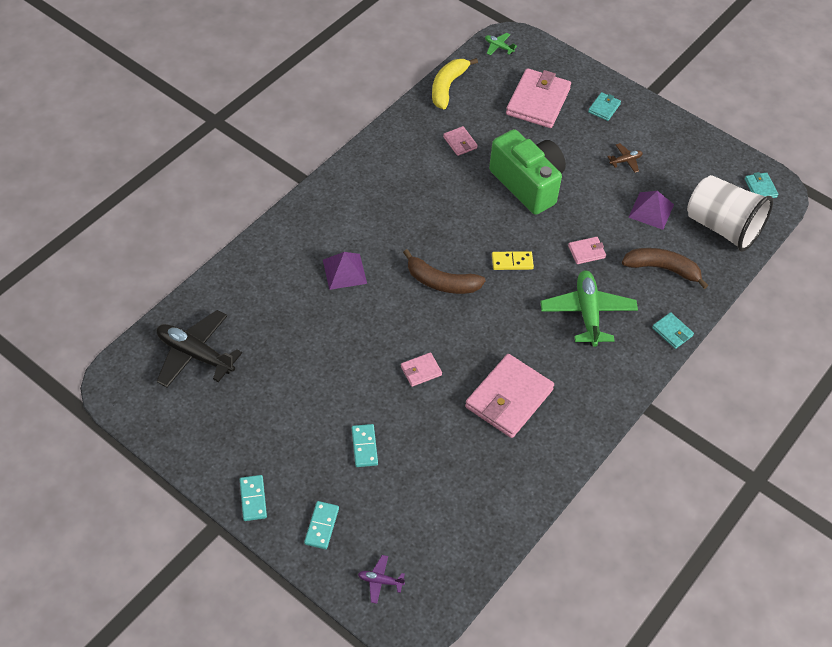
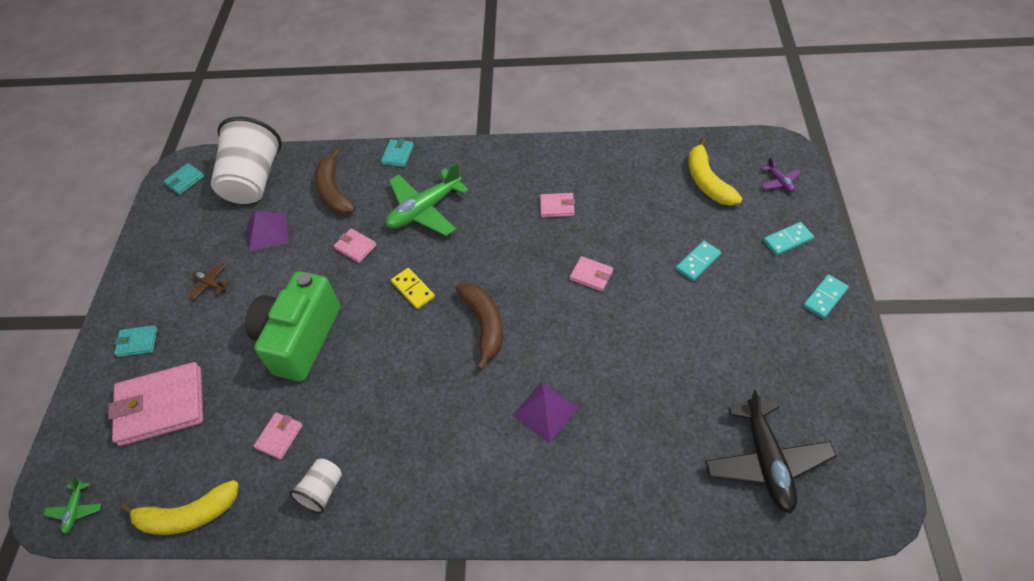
camera: 120 degrees left, 0 degrees up
(403, 145) = (322, 491): none -> white cup
(433, 526) = (707, 181): none -> yellow banana
(509, 398) = (557, 207): pink wallet -> pink wallet, size x0.47

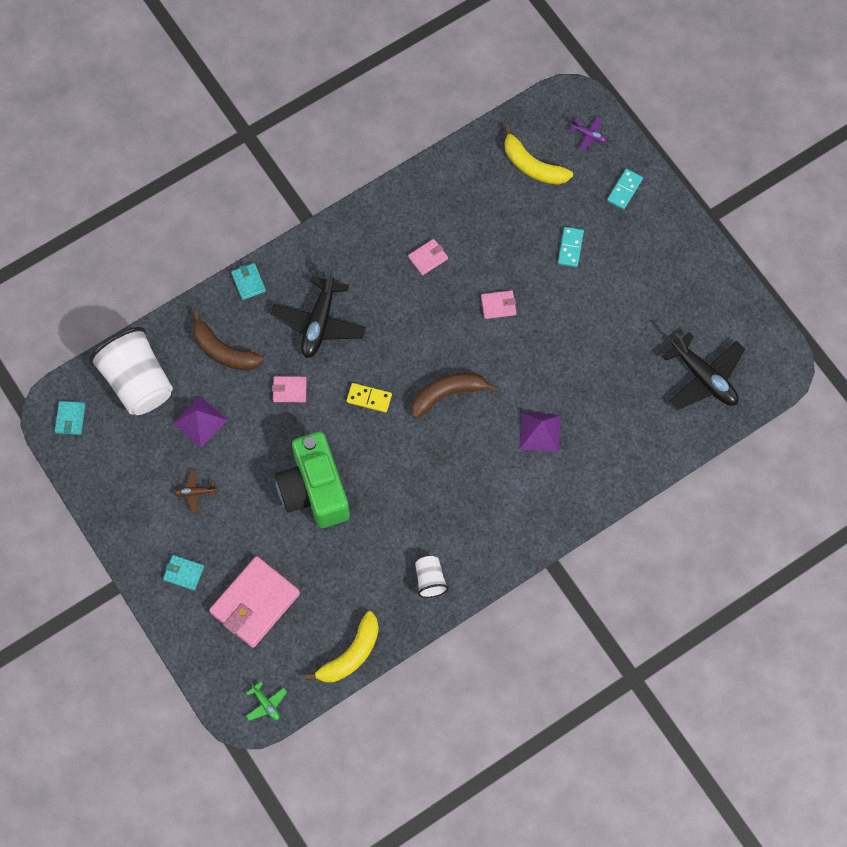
camera: 40 degrees left, 15 degrees up
(137, 342) = (183, 573): turquoise wallet -> turquoise wallet turned 60 degrees clockwise
(279, 436) = (366, 566): pink wallet -> none
(424, 210) = (319, 323): green plane -> black plane
(484, 325) = (447, 394): brown banana -> brown banana turned 60 degrees counterclockwise
(824, 297) = (676, 227): turquoise domino -> none

